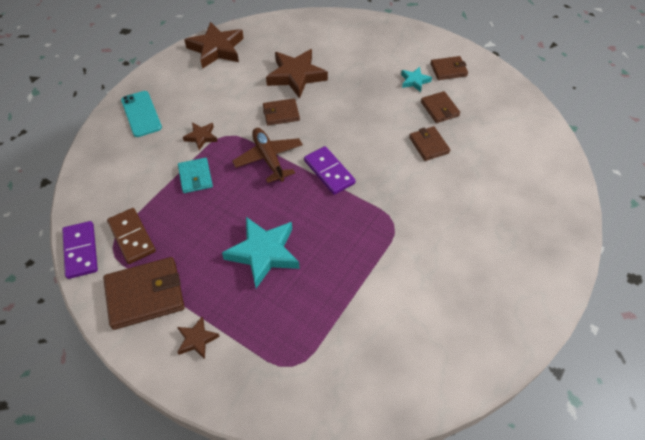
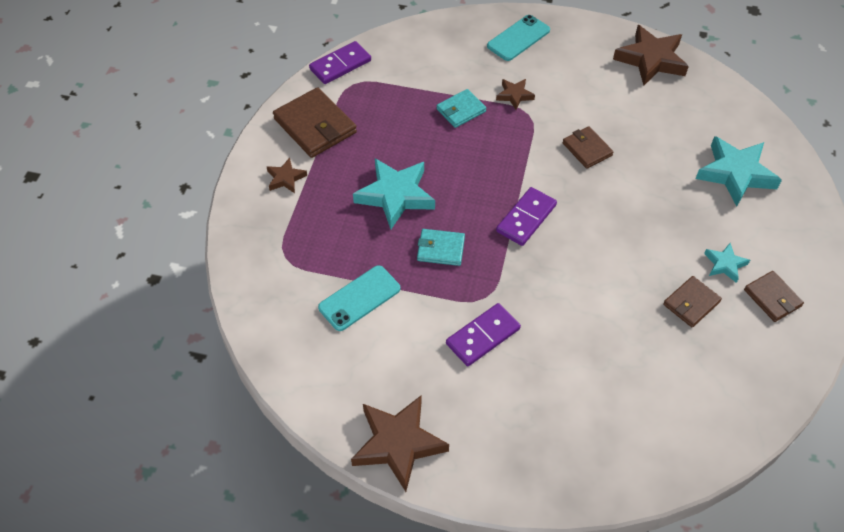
camera: 70 degrees right, 0 degrees up
(132, 237) = (370, 92): brown domino -> none
(268, 158) = (516, 160): brown plane -> none
(296, 76) = (655, 144): brown star -> brown star (398, 444)
(335, 238) = (440, 249): none -> turquoise wallet
(343, 48) = (735, 174): none -> turquoise star
(362, 314) = (359, 298): none -> turquoise phone
(428, 145) = (621, 305): brown wallet -> none
(429, 236) = (483, 336): none -> purple domino

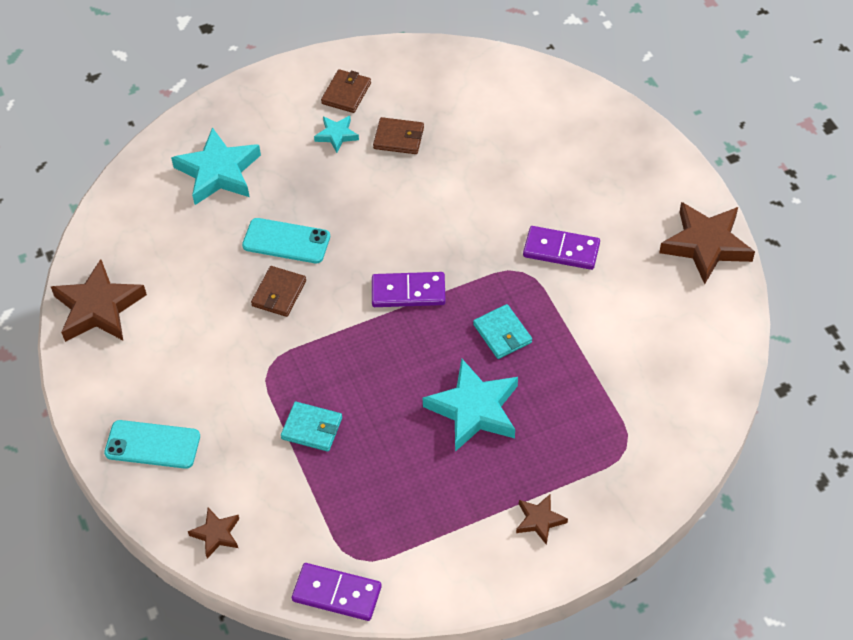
camera: 125 degrees left, 0 degrees up
(315, 126) = (448, 548): brown wallet -> none
(359, 298) = (610, 358): turquoise phone -> turquoise phone (286, 241)
(514, 95) = (250, 395): brown star -> brown star (216, 534)

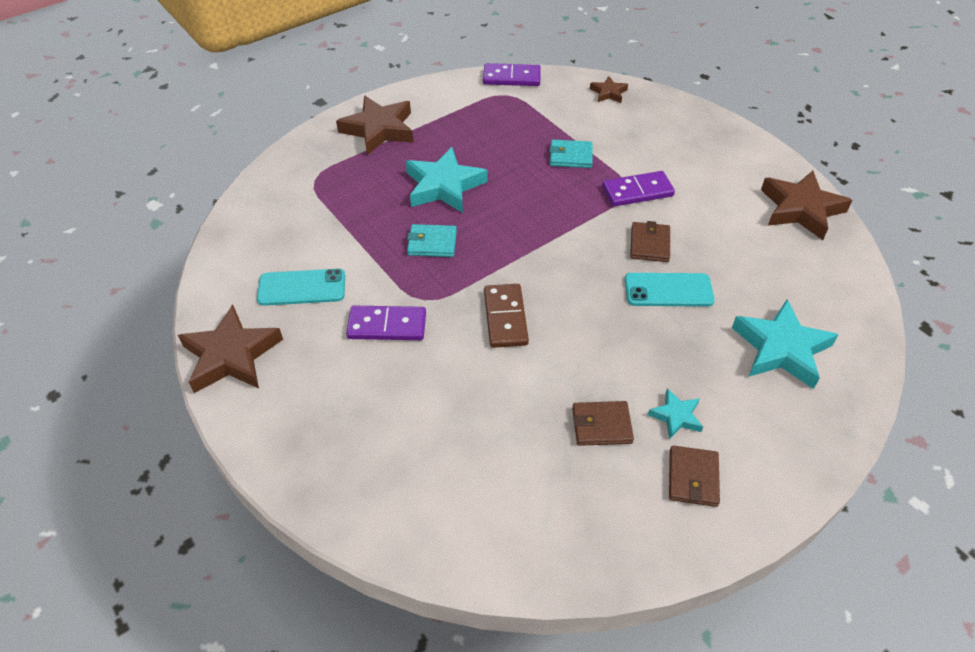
camera: 165 degrees right, 5 degrees down
(152, 444) = (686, 130): turquoise phone -> turquoise phone (302, 288)
(408, 292) = (530, 263): purple domino -> purple domino (637, 191)
(449, 239) = (505, 318): none -> brown domino
(502, 333) = (432, 243): turquoise wallet -> turquoise wallet turned 45 degrees counterclockwise
(539, 520) = (379, 129): brown star -> brown star, size x1.96

